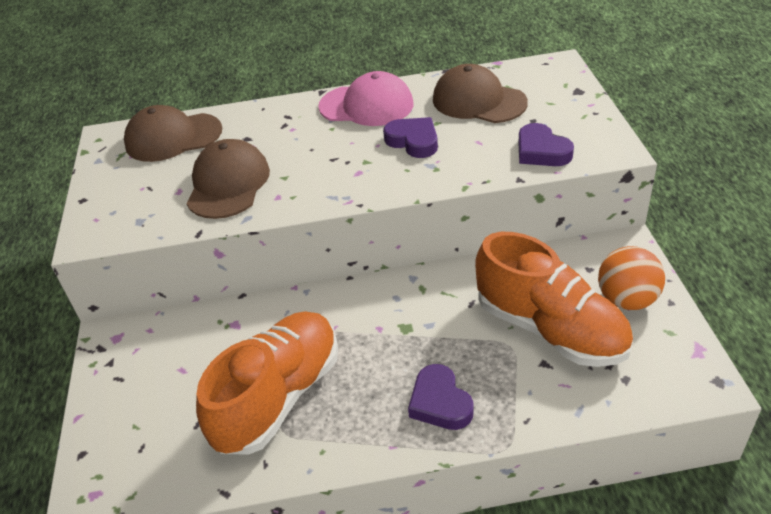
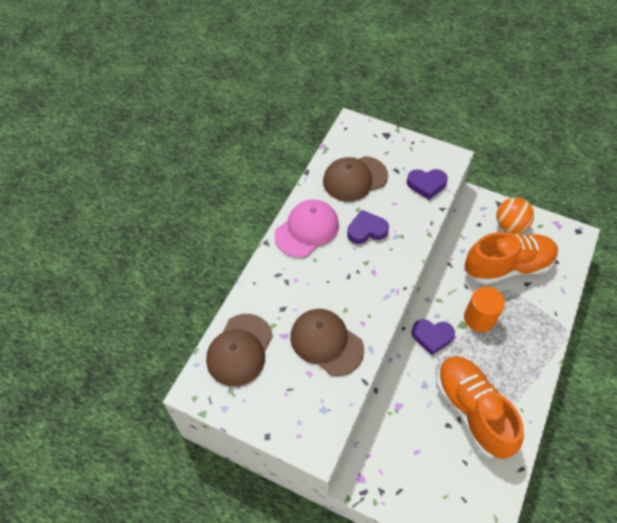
camera: 60 degrees left, 15 degrees up
(432, 339) = (479, 318): none -> orange cylinder
(440, 402) = (523, 340): purple heart -> purple heart (432, 337)

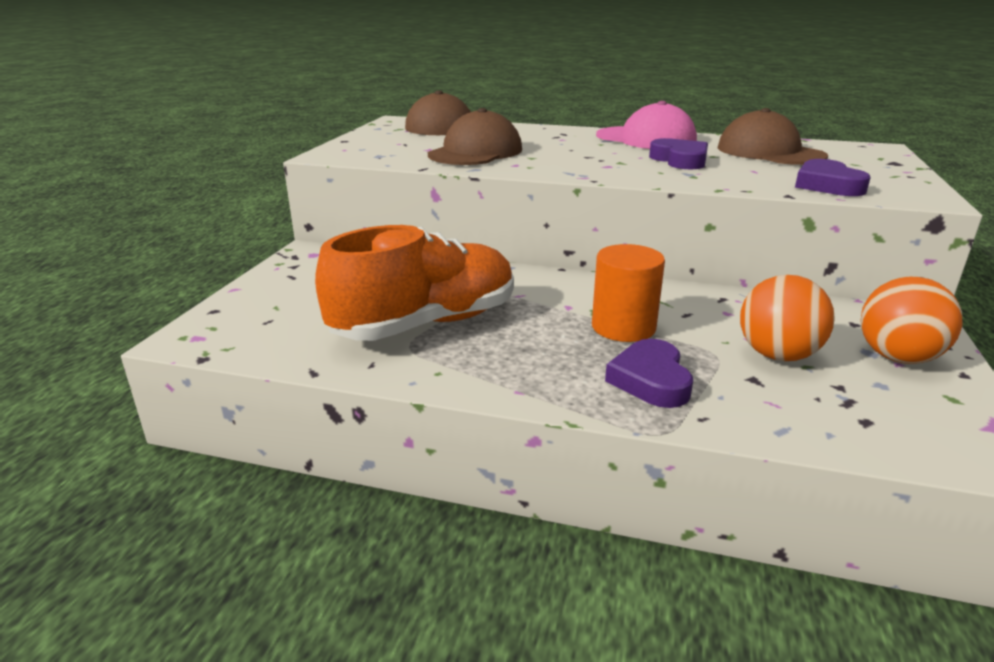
camera: 80 degrees right, 30 degrees down
(432, 337) = (557, 288): purple heart -> purple heart (650, 380)
(507, 267) = (777, 355): orange shoe -> orange ball

